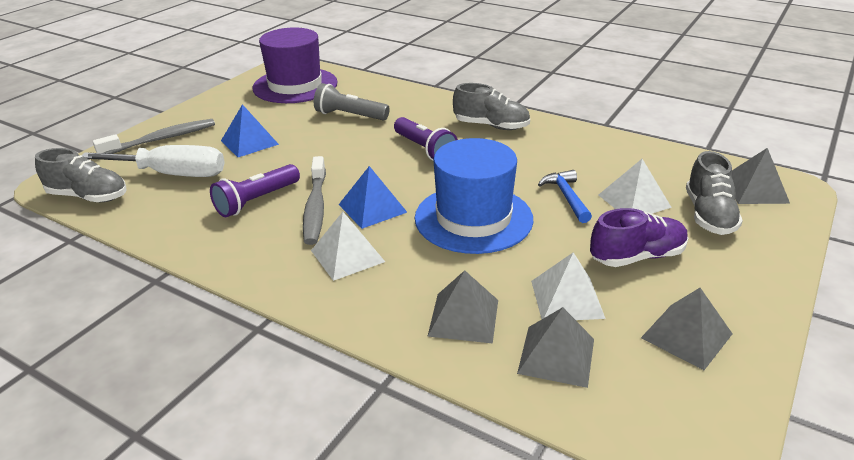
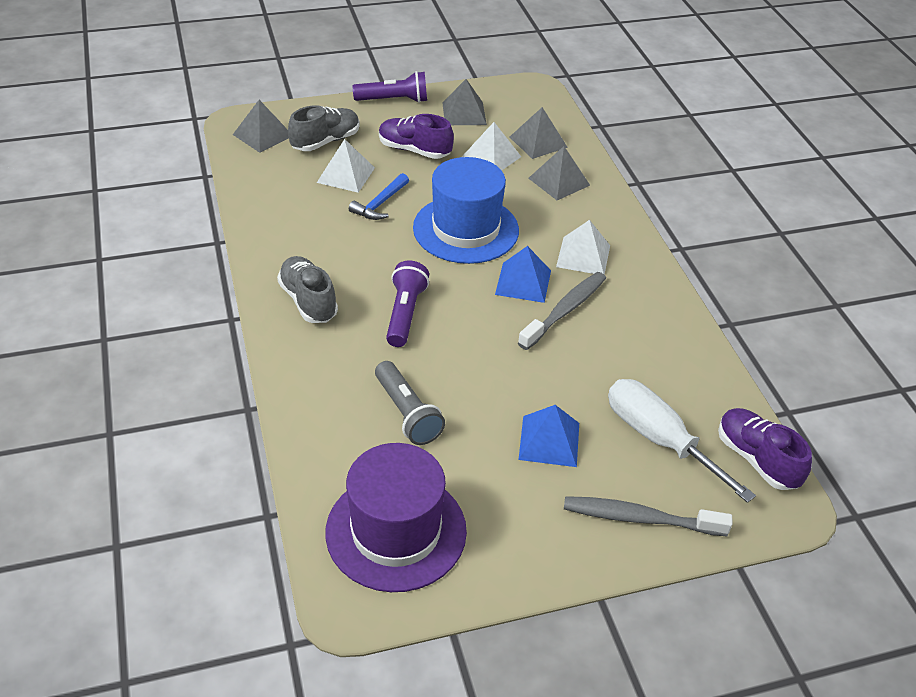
camera: 140 degrees left, 10 degrees up
(88, 196) = (756, 459): grey shoe -> purple shoe
(256, 201) = (605, 349): purple flashlight -> purple flashlight (394, 100)

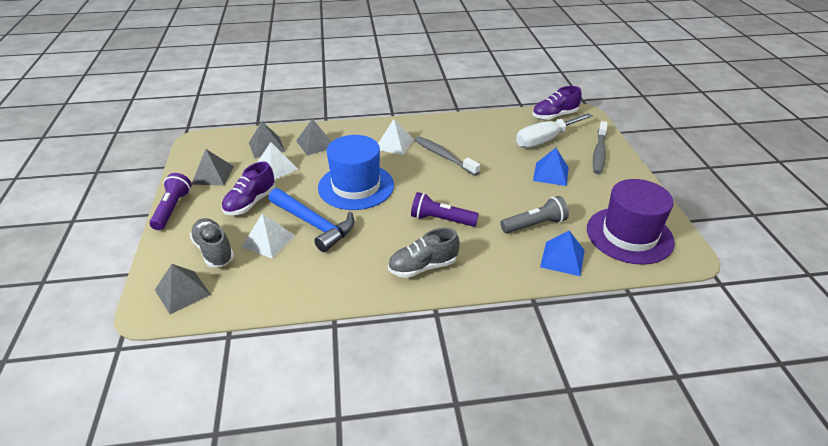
camera: 80 degrees left, 5 degrees down
(380, 204) = (314, 224): blue hammer -> blue hammer, size x1.73
(523, 282) = (415, 168): blue pyramid -> blue pyramid (562, 258)

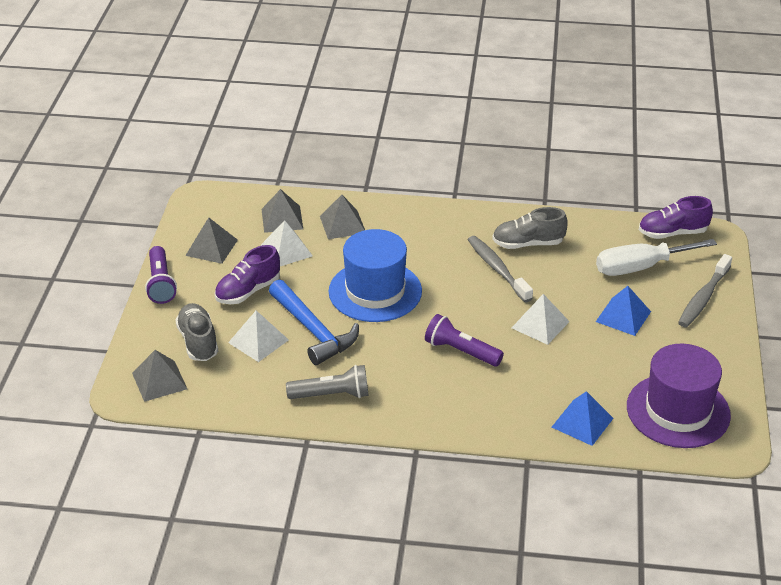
camera: 15 degrees right, 0 degrees up
(172, 209) = (160, 283): purple flashlight -> purple flashlight turned 150 degrees clockwise
(394, 144) = (441, 241): white pyramid -> white pyramid (540, 324)
(423, 267) = (419, 402): grey shoe -> grey shoe (528, 244)
(534, 225) = (569, 377): grey flashlight -> grey flashlight (331, 395)

